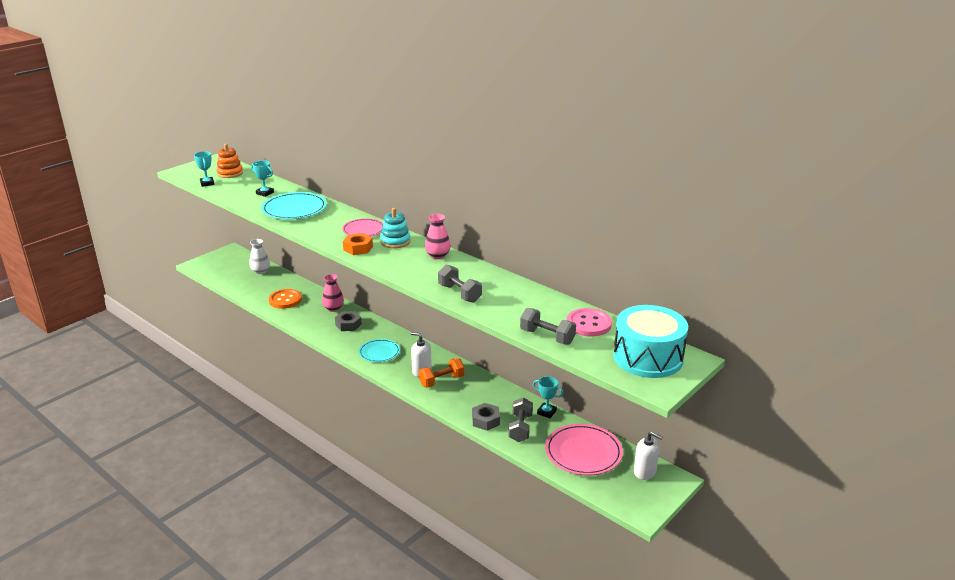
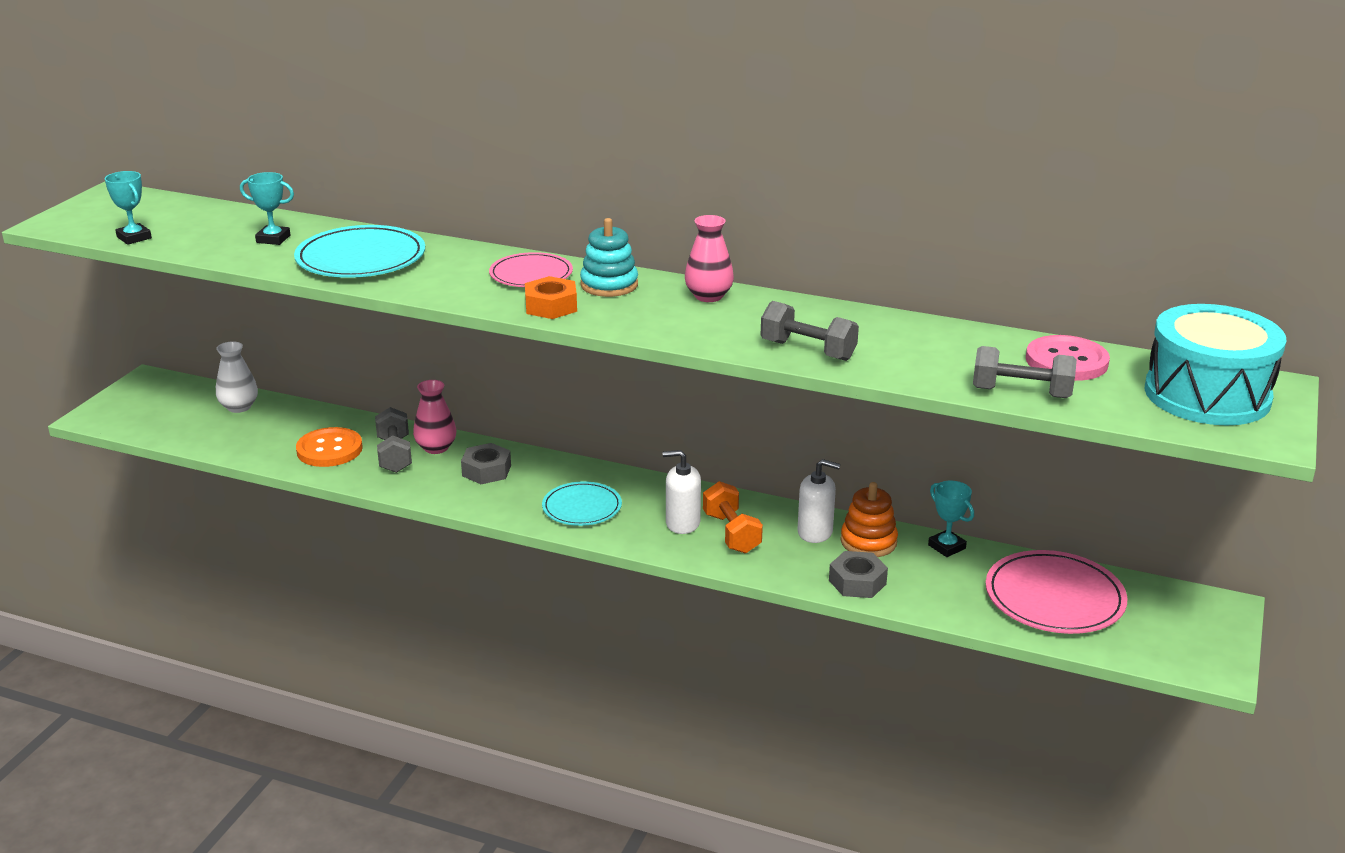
camera: 20 degrees left, 0 degrees up
(230, 173) = (165, 214): orange stacking toy -> orange stacking toy (868, 542)
(442, 381) = (731, 533): orange dumbbell -> orange dumbbell turned 60 degrees counterclockwise
(520, 428) = (924, 582): grey dumbbell -> grey dumbbell (395, 455)
(546, 412) = (946, 547): turquoise trophy -> turquoise trophy turned 45 degrees clockwise
(645, 472) = (1171, 606): white soap dispenser -> white soap dispenser (815, 532)

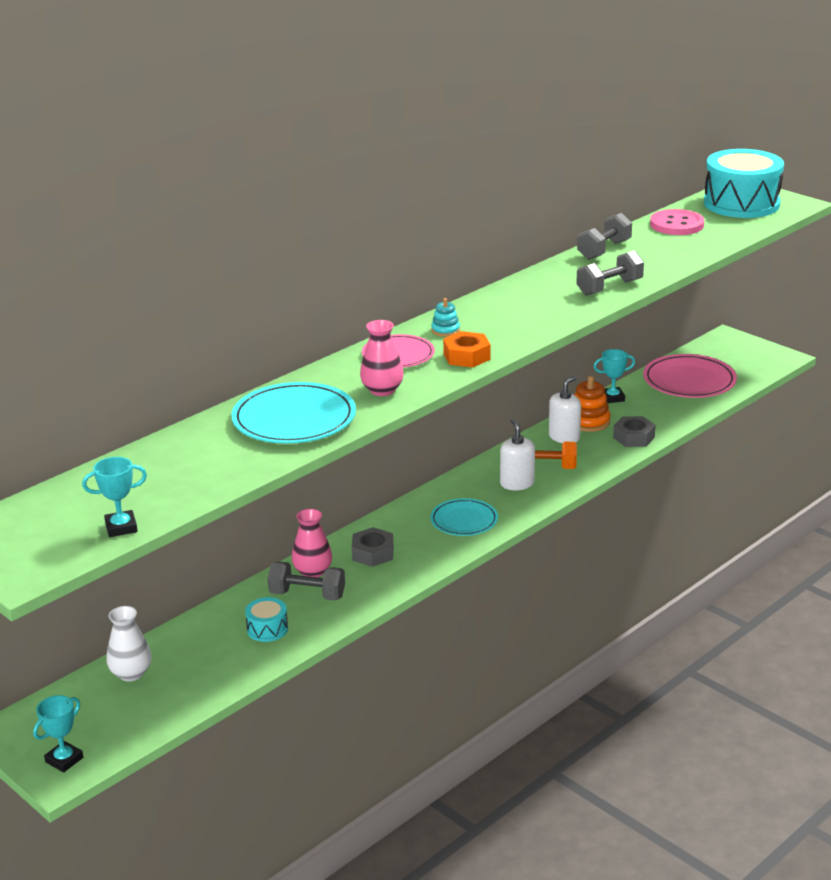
camera: 65 degrees left, 0 degrees up
(273, 239) = (204, 455): turquoise trophy -> turquoise trophy (64, 760)
(329, 450) = (267, 629): orange button -> turquoise drum
(609, 285) = (445, 330): turquoise stacking toy -> turquoise stacking toy, size x0.59
(682, 523) = (517, 483): white soap dispenser -> white soap dispenser turned 135 degrees clockwise
(708, 296) = (496, 301): pink vase -> pink vase (382, 390)
(1021, 393) = (709, 245): grey dumbbell -> grey dumbbell (604, 250)

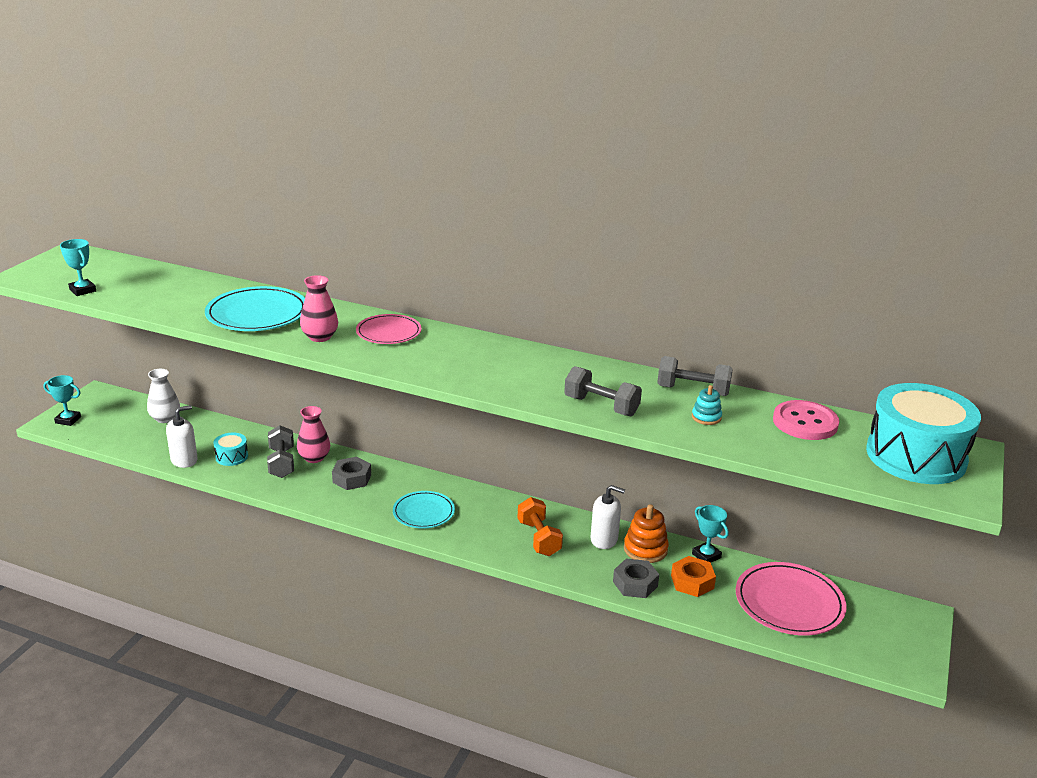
camera: 65 degrees right, 0 degrees up
(445, 330) = (449, 343): turquoise stacking toy -> turquoise stacking toy (706, 417)
(466, 356) = (402, 360): orange nut -> orange nut (692, 582)
(517, 483) = (501, 528): white soap dispenser -> white soap dispenser (184, 460)

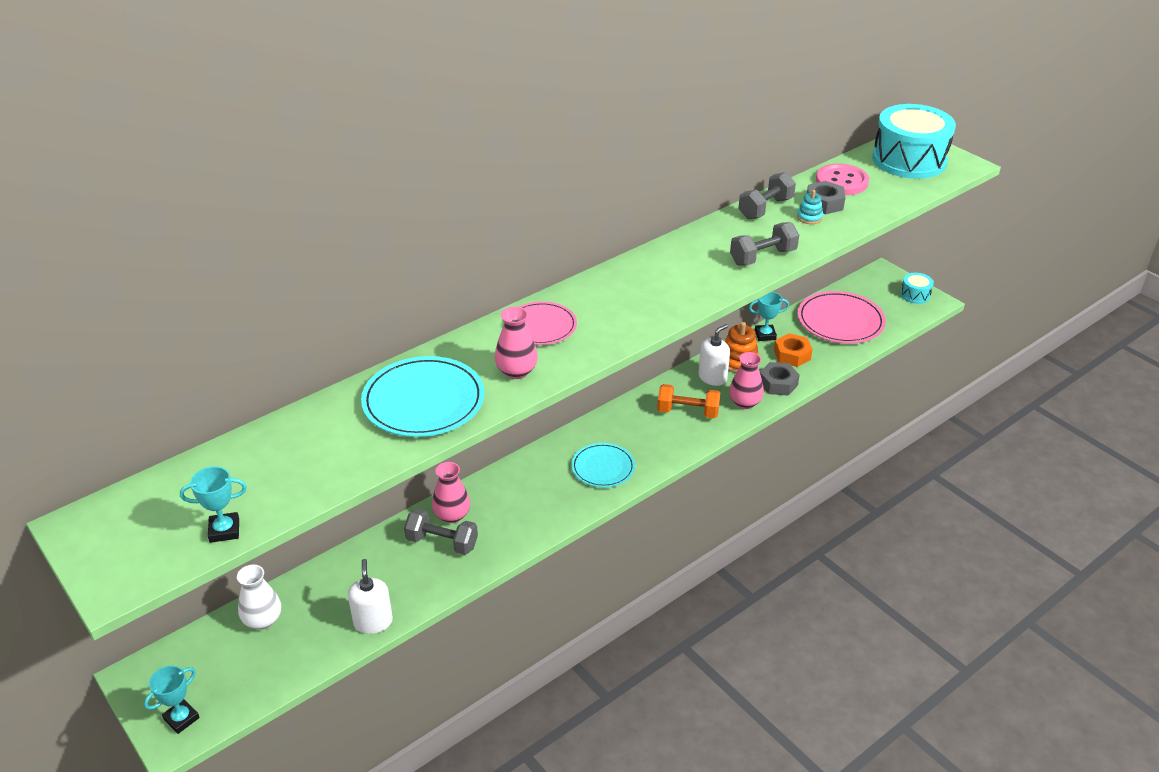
camera: 60 degrees left, 10 degrees up
(231, 457) = (398, 580): turquoise drum -> turquoise drum (915, 295)
(352, 478) = (511, 498): grey nut -> grey nut (824, 203)
(584, 569) = (745, 403): none -> pink vase

